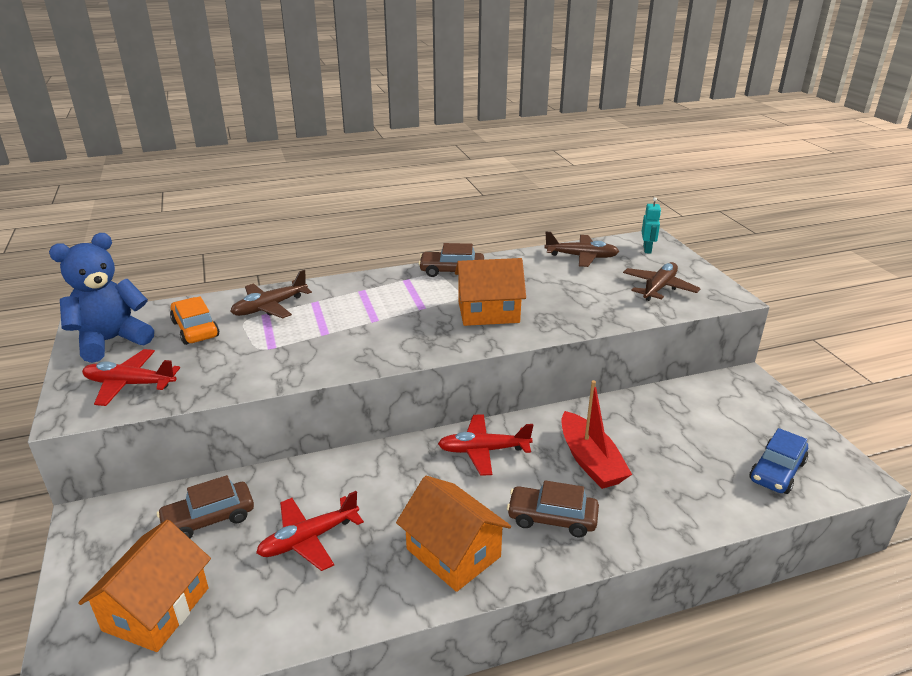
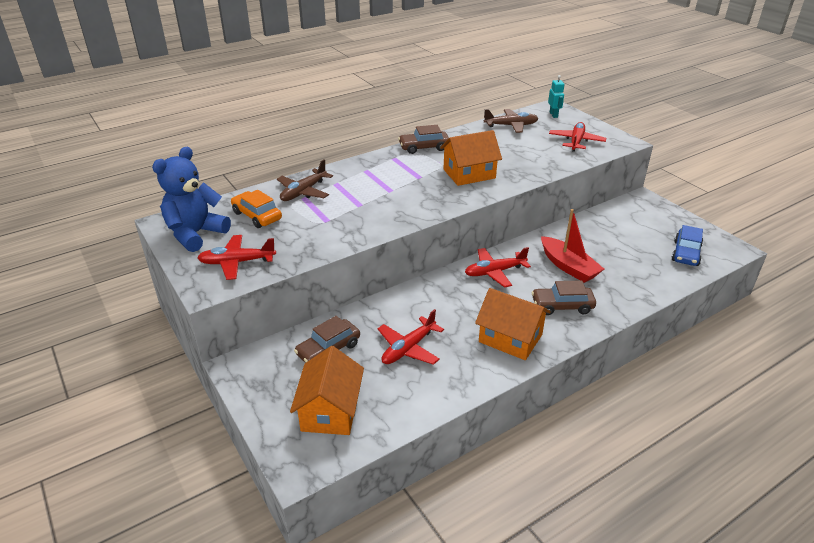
camera: 15 degrees left, 5 degrees up
(659, 288) = (576, 141): brown plane -> red plane

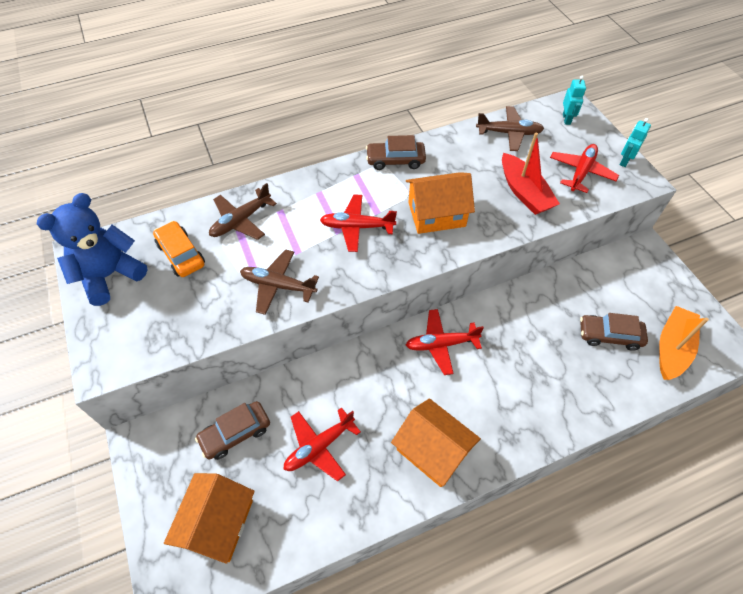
camera: 10 degrees right, 20 degrees up
(237, 262) = (143, 329): red plane -> red plane (357, 227)
(349, 225) = (278, 285): none -> brown plane
(562, 306) = (503, 410): brown car -> brown car (609, 335)
(568, 267) = (527, 348): red boat -> red boat (524, 192)
(607, 133) = (624, 161): none -> turquoise robot
(686, 253) = (672, 348): blue car -> orange boat

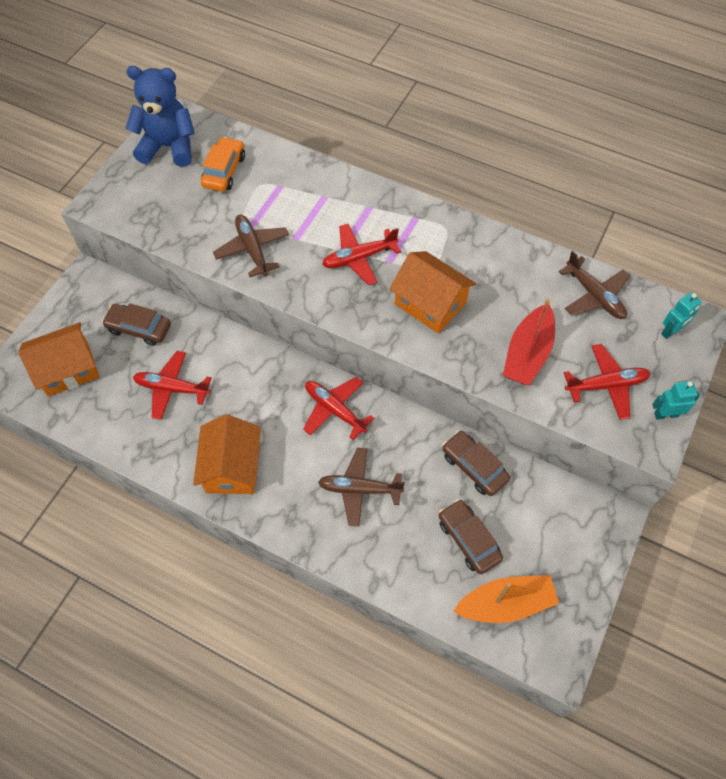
camera: 50 degrees right, 5 degrees up
(241, 221) = (290, 181): brown plane -> brown plane (359, 489)
(357, 227) = (359, 258): red plane -> red plane turned 75 degrees counterclockwise
(395, 160) = (462, 233): brown car -> brown car (474, 467)

